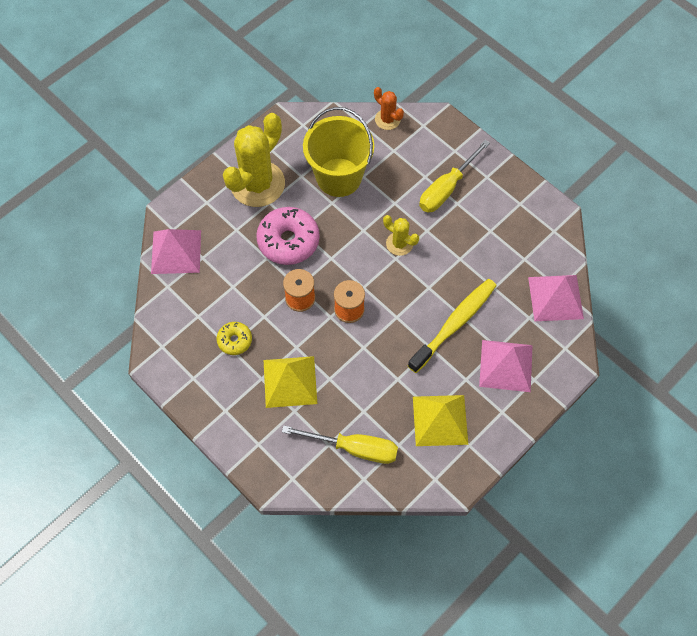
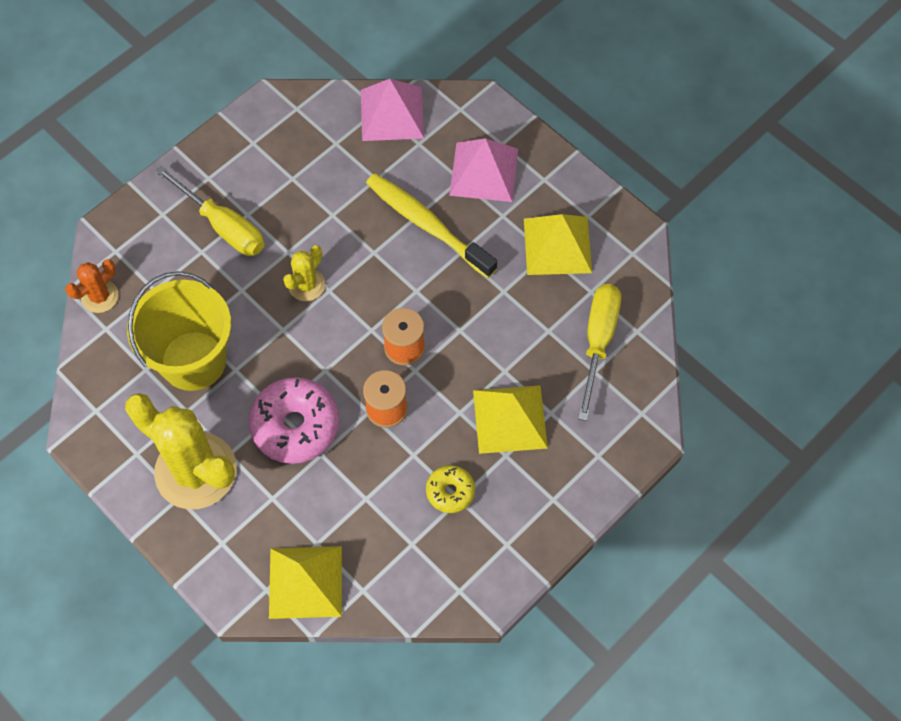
camera: 90 degrees left, 0 degrees up
(176, 252) = (305, 581): pink pyramid -> yellow pyramid

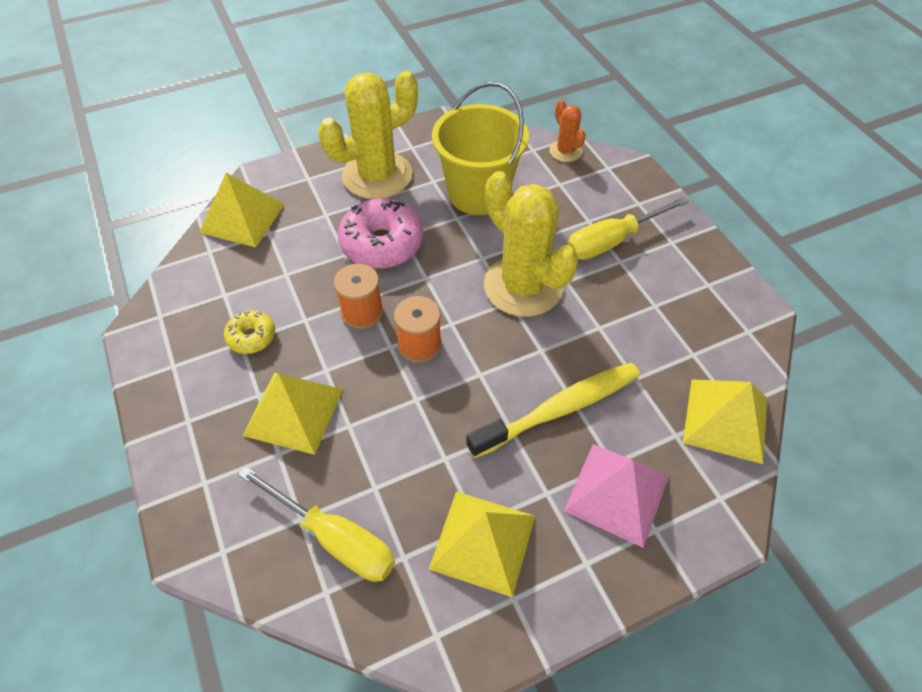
camera: 110 degrees right, 10 degrees down
(306, 285) = (523, 286): yellow cactus -> yellow cactus, size x2.07
(392, 113) = (726, 420): pink pyramid -> yellow pyramid

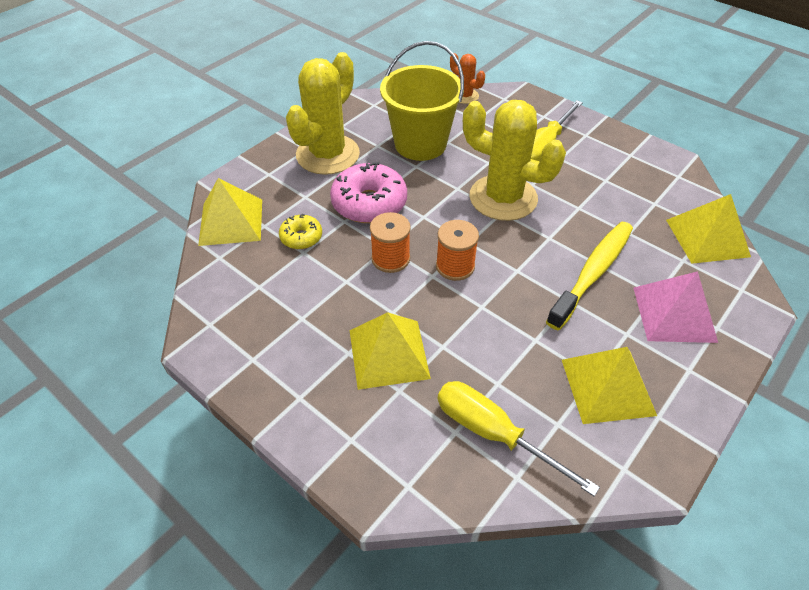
camera: 25 degrees left, 5 degrees down
(251, 337) = (309, 310): yellow donut -> yellow donut (301, 237)
(334, 538) = (493, 434): yellow screwdriver -> yellow screwdriver turned 150 degrees counterclockwise

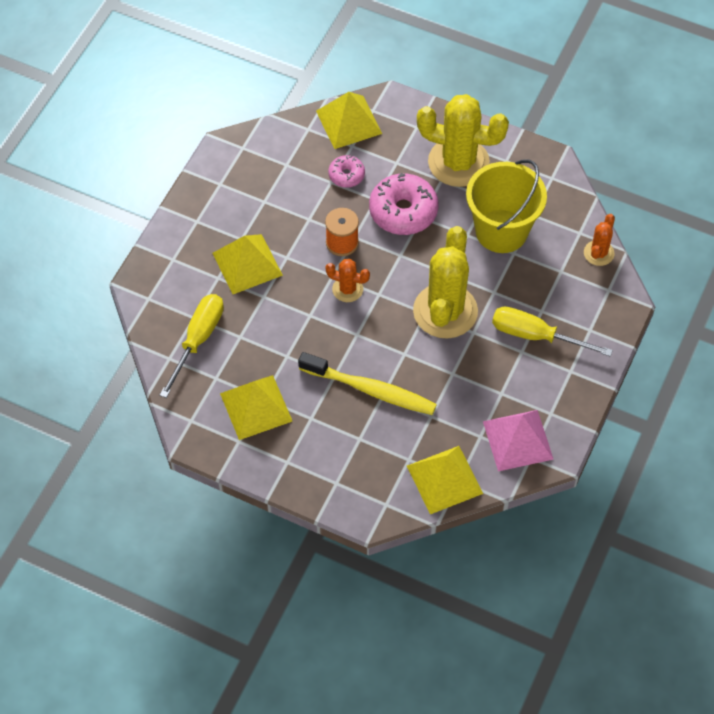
camera: 75 degrees right, 10 degrees up
(301, 237) = (346, 175): yellow donut -> pink donut
(455, 266) = (347, 289): orange spool -> orange cactus
(674, 314) = (341, 451): pink pyramid -> pink pyramid (517, 440)

